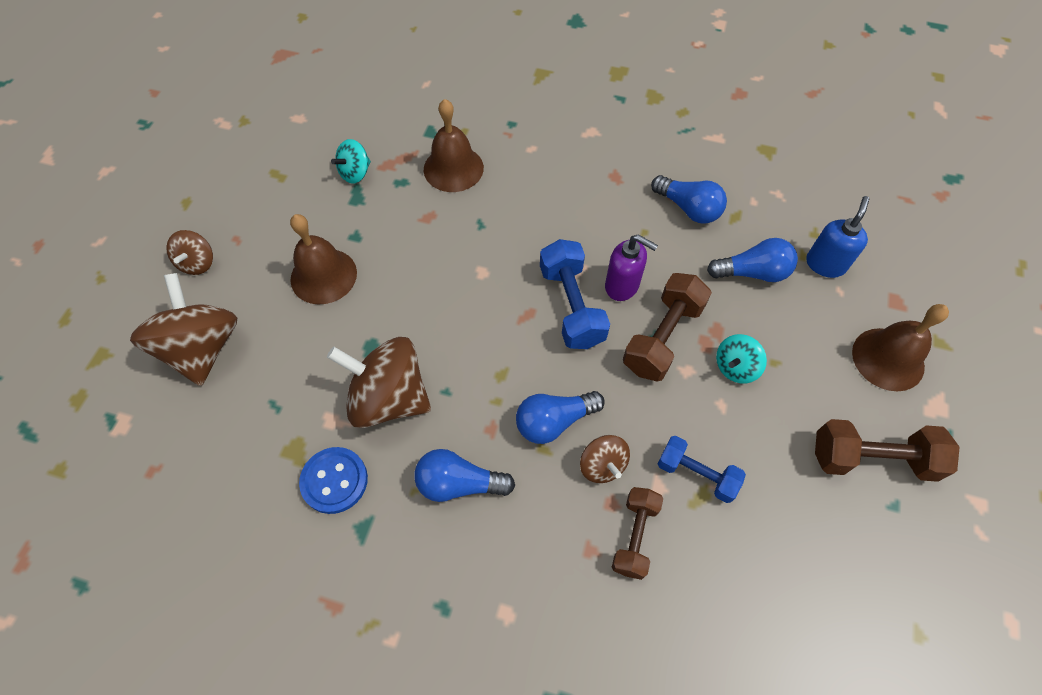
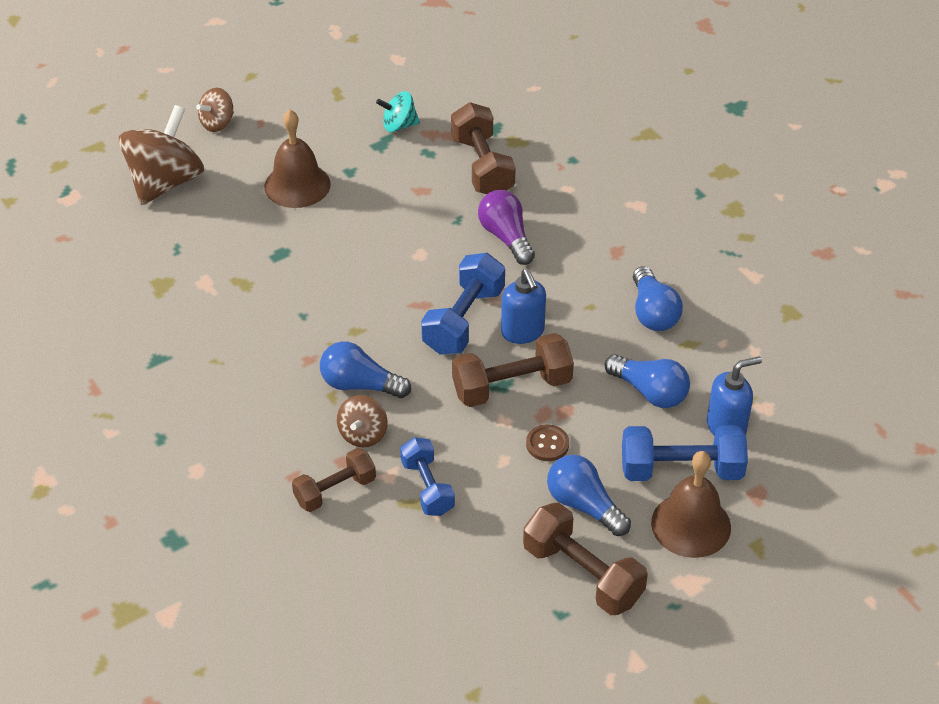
camera: 40 degrees right, 15 degrees down
(334, 481) = (168, 319): blue button -> none
(389, 398) = (258, 294): brown spinning top -> none
(453, 168) = (482, 166): brown bell -> brown dumbbell
(459, 483) = (249, 377): blue light bulb -> blue light bulb (584, 505)
(530, 215) = (506, 237): none -> purple light bulb
(622, 286) = (523, 332): purple soap dispenser -> blue soap dispenser
(735, 367) = (547, 444): turquoise spinning top -> brown button
(836, 319) = (681, 470): none -> blue dumbbell

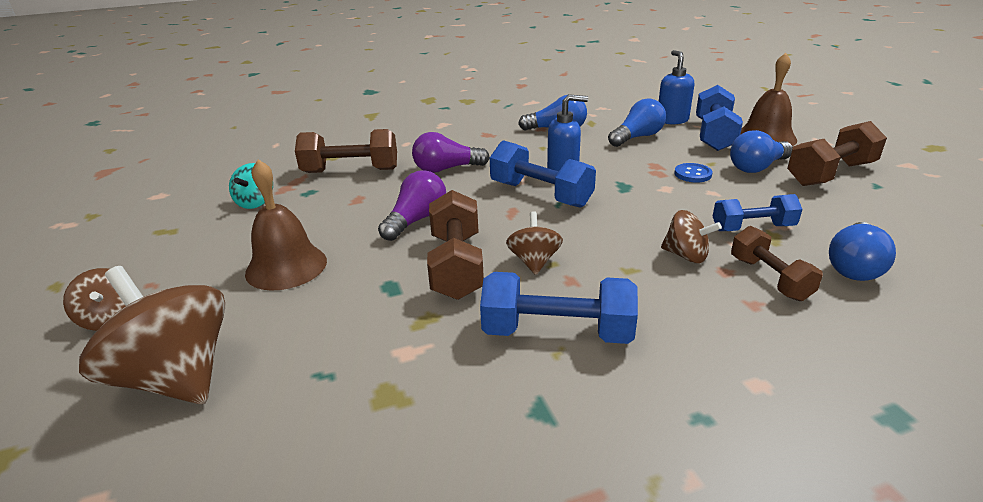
camera: 75 degrees left, 15 degrees down
(238, 358) = (557, 332): none -> blue dumbbell
(333, 332) = (534, 261): none -> brown spinning top
(360, 385) = (615, 252): blue light bulb -> blue light bulb (854, 266)
(389, 241) = (416, 220): none -> purple light bulb
(512, 387) = (626, 182): brown dumbbell -> brown dumbbell (456, 265)
(547, 444) = (692, 174): brown button -> blue button

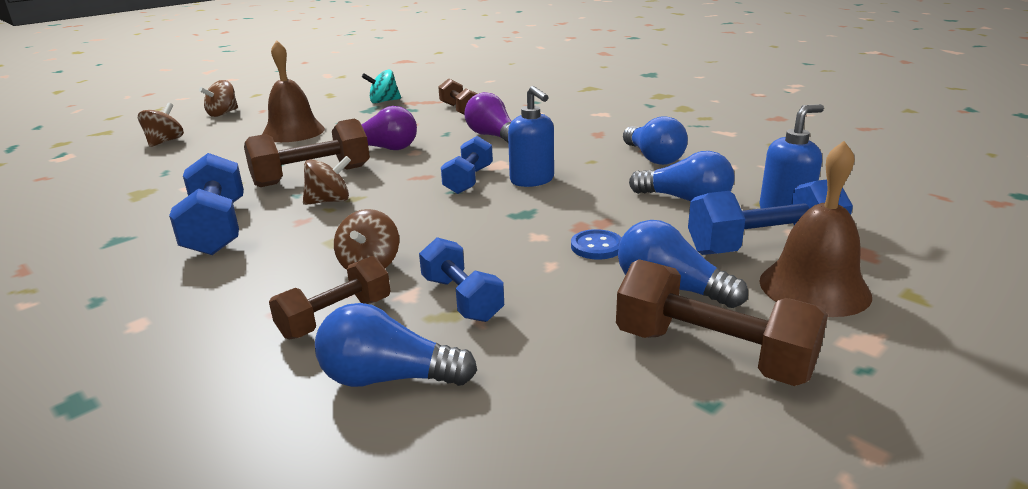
camera: 65 degrees right, 5 degrees down
(176, 377) = (165, 141): brown spinning top -> brown spinning top, size x0.52
(350, 171) = (460, 110): brown dumbbell -> brown dumbbell, size x0.66
(540, 194) = (468, 180): blue dumbbell -> blue dumbbell, size x0.66

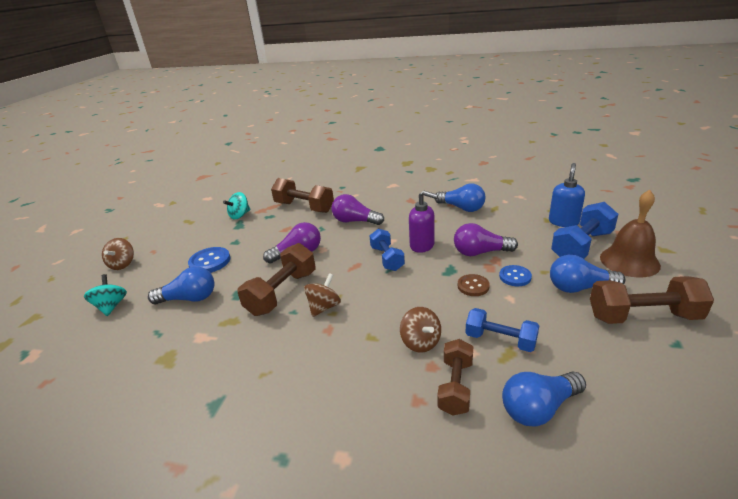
camera: 30 degrees left, 5 degrees up
(165, 141) = (111, 306): brown spinning top -> turquoise spinning top
(216, 228) = (278, 361): blue dumbbell -> none
(293, 132) = (210, 262): brown bell -> blue button
(460, 110) = (304, 207): brown dumbbell -> brown dumbbell, size x1.51
(523, 237) = (473, 286): none -> brown button
(532, 180) = (422, 245): blue soap dispenser -> purple soap dispenser
(595, 208) = (480, 252): none -> purple light bulb
(685, 200) = (513, 230): blue light bulb -> blue light bulb (189, 299)

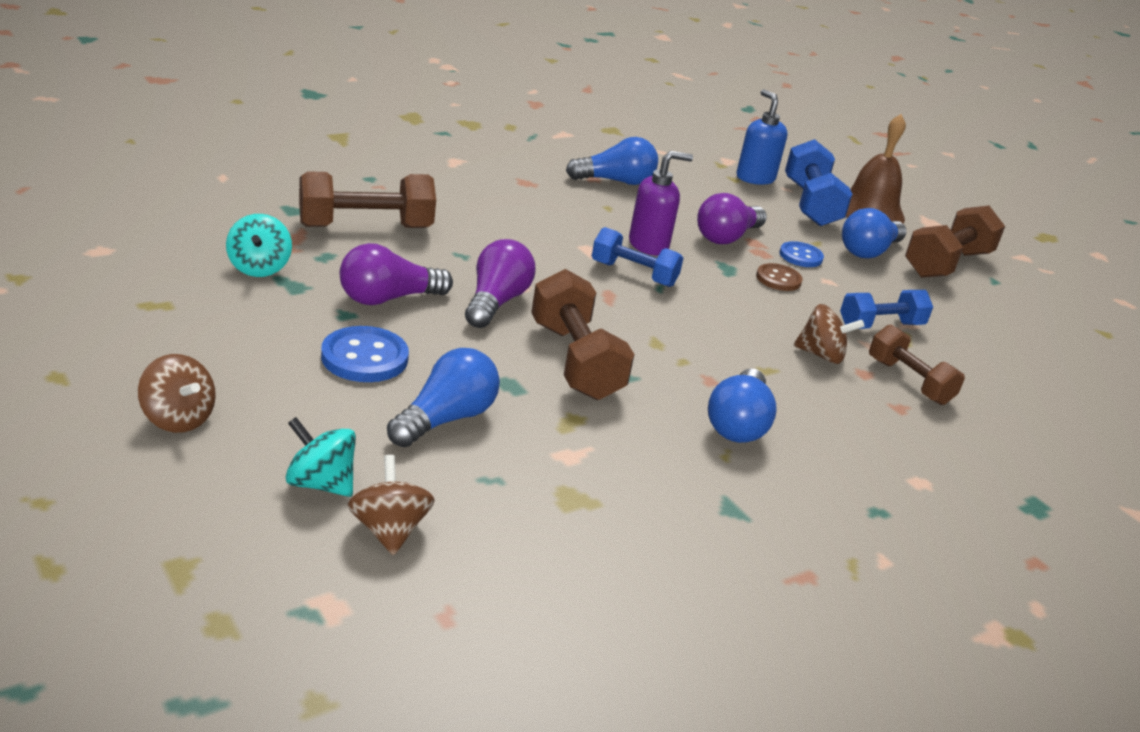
camera: 55 degrees left, 0 degrees up
(324, 307) = (661, 358): brown spinning top -> brown spinning top (389, 530)
(355, 221) = (497, 232): purple light bulb -> purple light bulb (388, 298)
(539, 408) = (985, 370): blue light bulb -> blue light bulb (738, 424)

